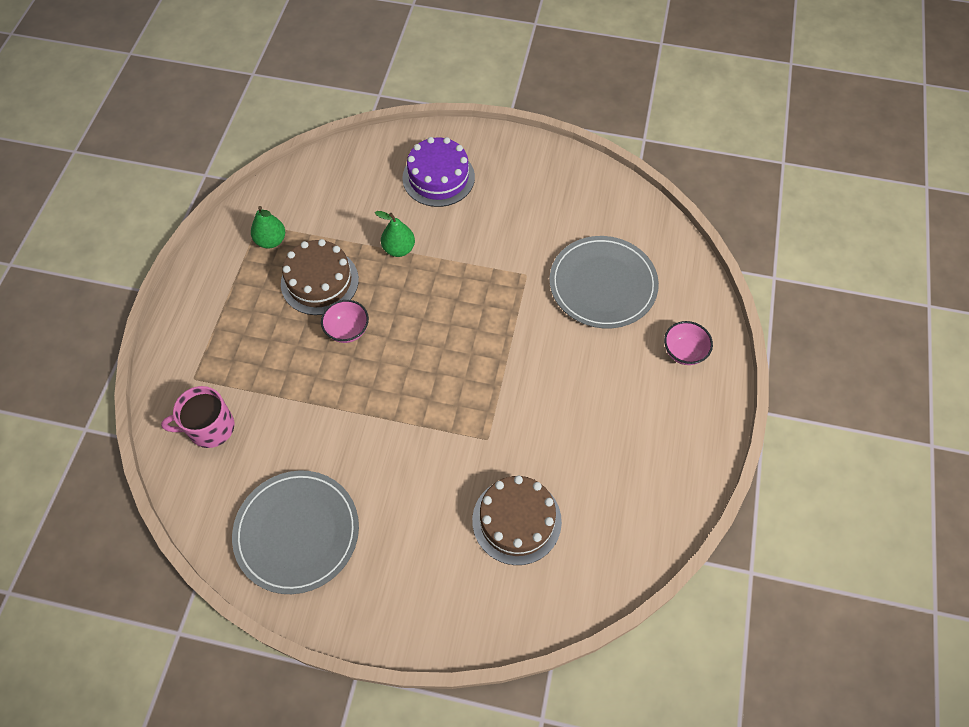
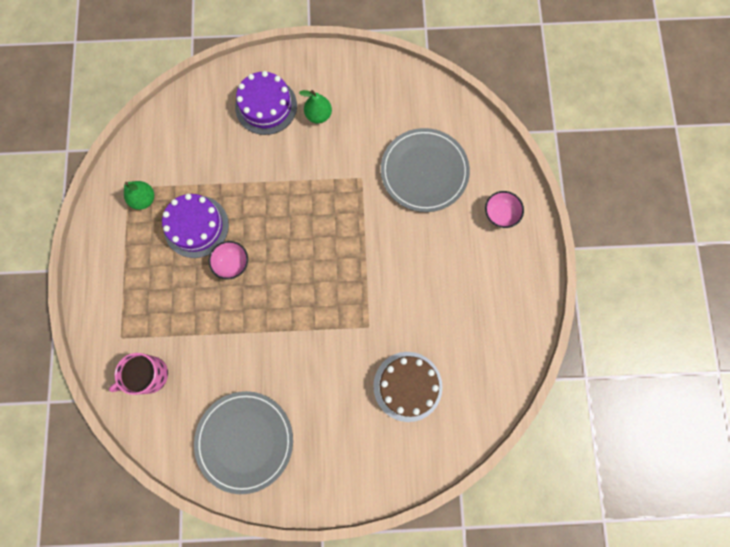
camera: 15 degrees left, 15 degrees up
(319, 281) = (196, 226): brown cake -> purple cake
(399, 249) = (252, 180): green pear -> green pear (318, 115)

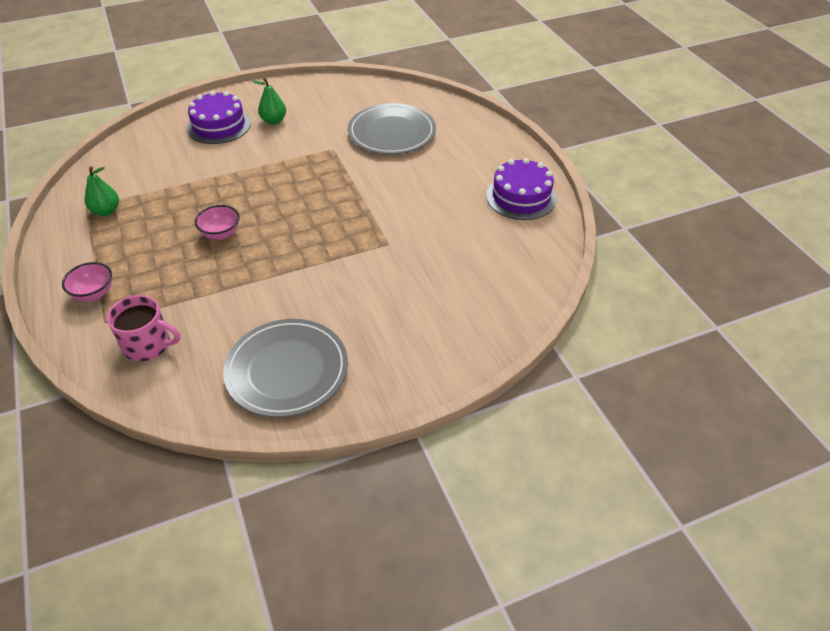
camera: 20 degrees left, 30 degrees down
(148, 375) = (148, 345): pink mug -> pink mug turned 120 degrees counterclockwise
(196, 226) = (171, 217): purple cake -> purple cake (521, 197)
(407, 386) = (452, 276): brown cake -> none
(500, 214) = (477, 142): pink bowl -> pink bowl (94, 293)

